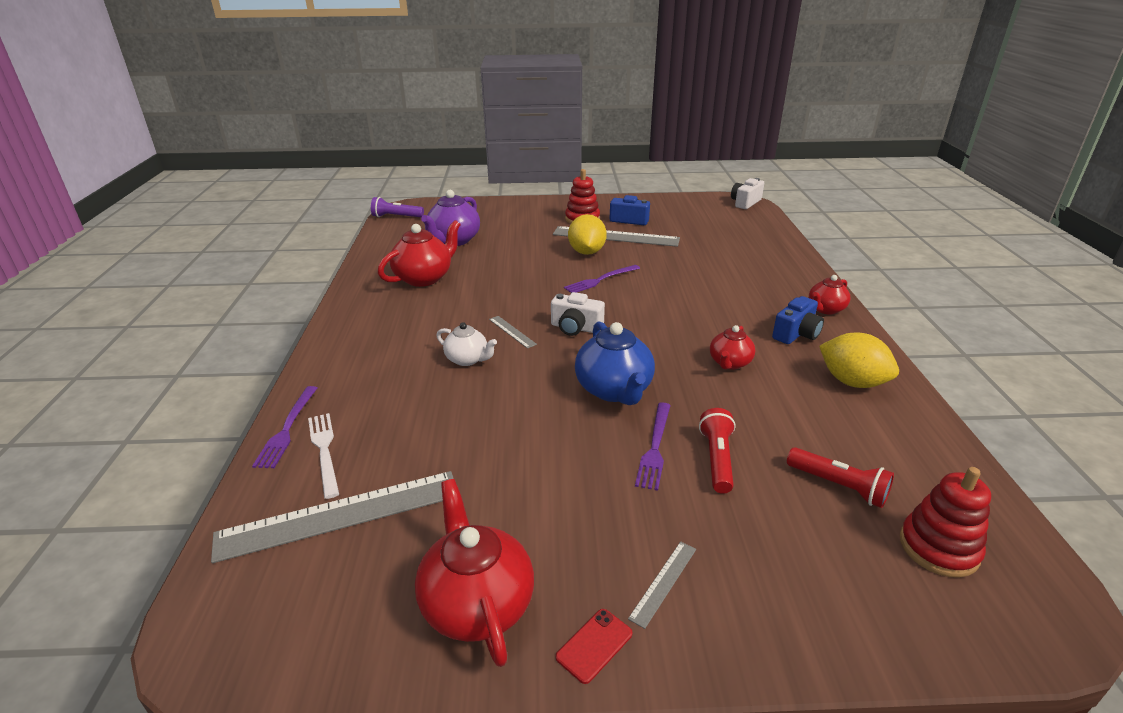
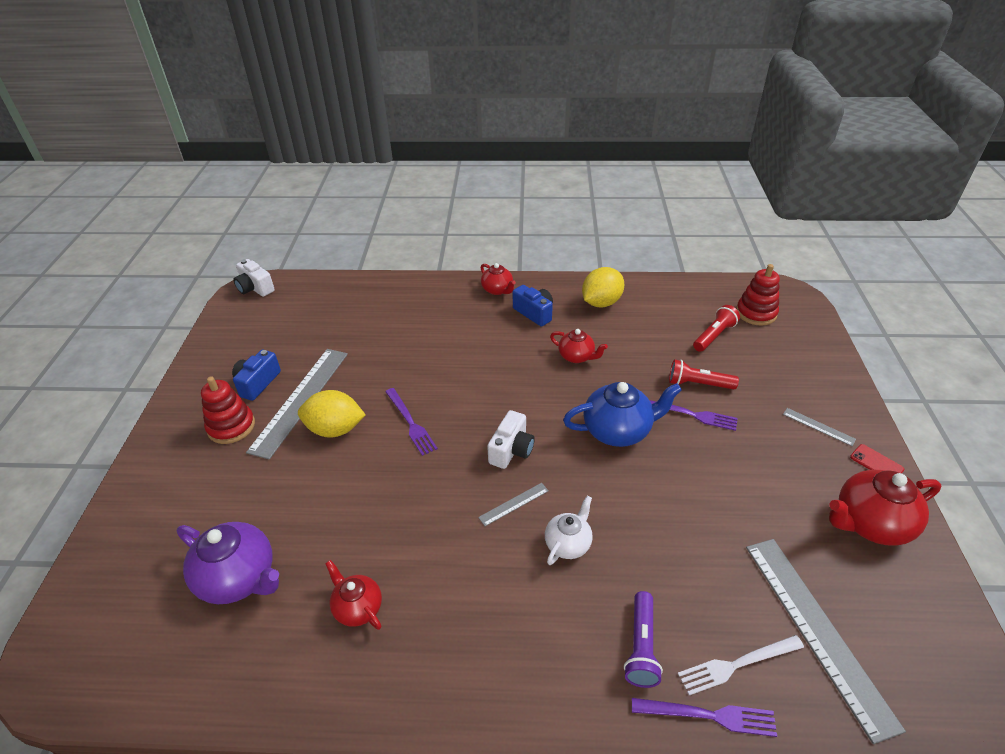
camera: 85 degrees left, 10 degrees up
(396, 217) = (87, 682): purple flashlight -> purple flashlight (641, 646)
(424, 278) = (357, 608): red teapot -> red teapot, size x0.59

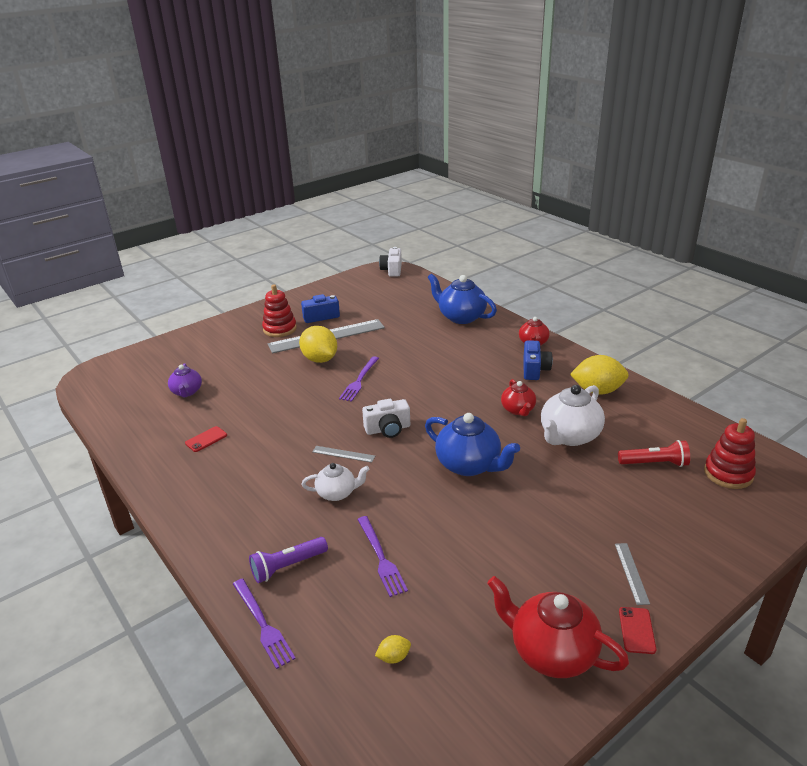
camera: 50 degrees right, 10 degrees down
(239, 578) = (187, 392): purple teapot -> purple teapot, size x0.59
(357, 608) = (206, 439): red teapot -> red phone
(402, 300) = (461, 317): none -> blue teapot
(640, 353) = (569, 436): none -> white teapot
(690, 414) = (538, 492): purple fork -> purple fork (381, 558)
(698, 384) = (579, 481): red flashlight -> none
(737, 664) = (318, 622): white fork -> none
(816, 630) = (394, 657): grey ruler -> yellow lemon

